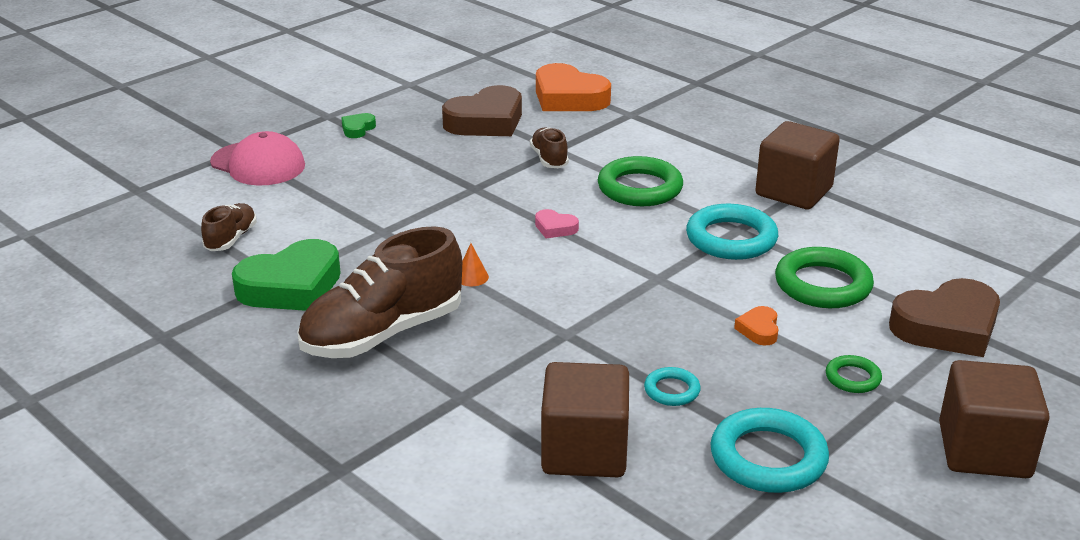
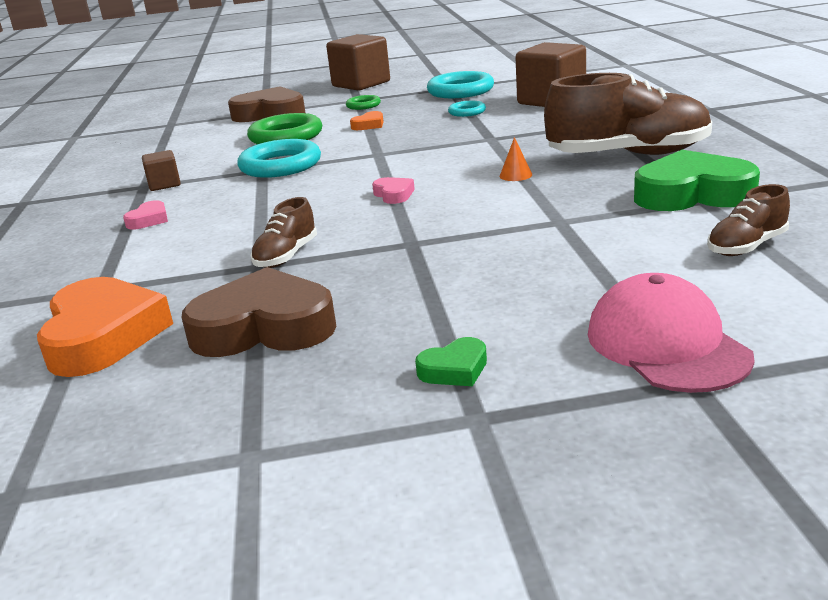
camera: 140 degrees left, 5 degrees down
(640, 188) = (265, 210): green ring -> none
(717, 159) = (149, 220): none -> pink heart
(793, 191) = (164, 184): brown cube -> brown cube, size x0.50

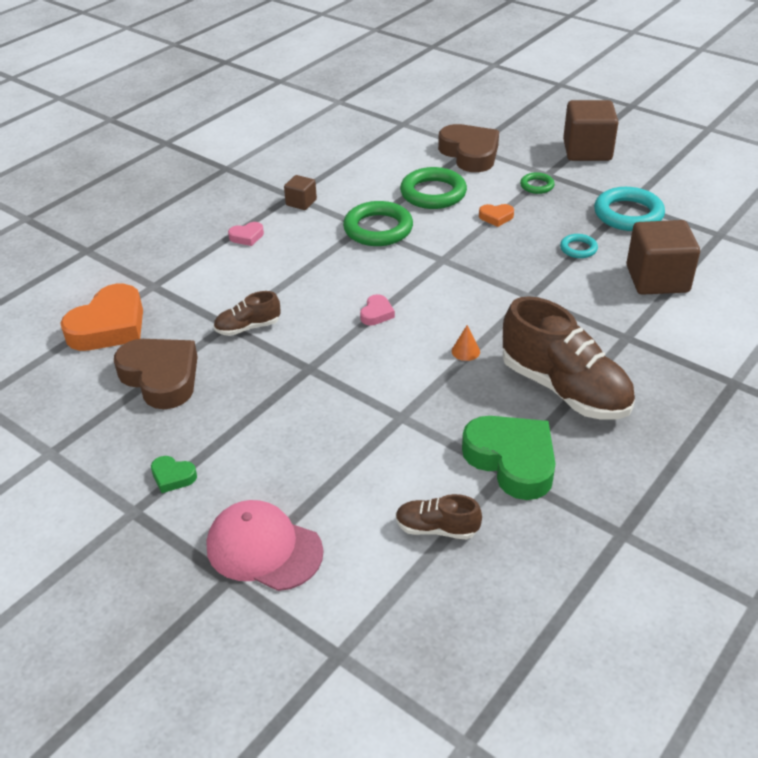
camera: 45 degrees right, 15 degrees up
(280, 165) = (378, 229): turquoise ring -> green ring
(666, 344) = (264, 549): pink cap -> pink cap turned 90 degrees counterclockwise

